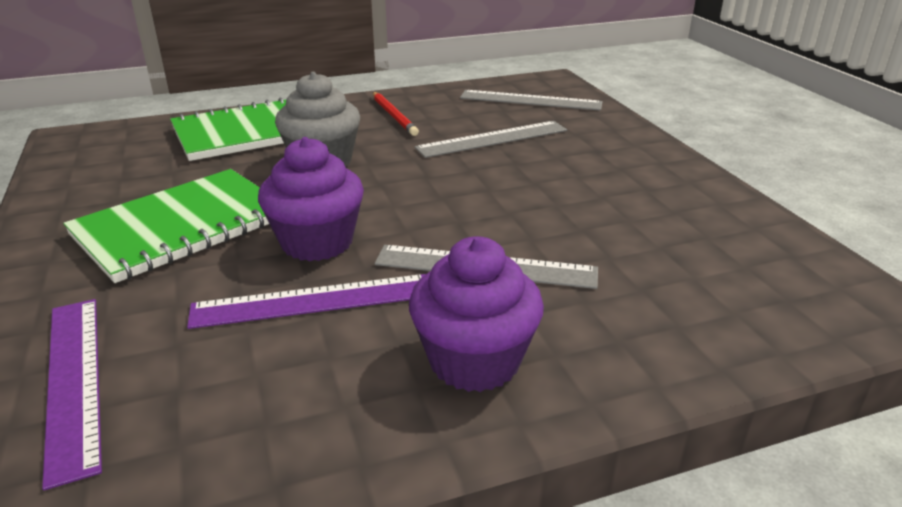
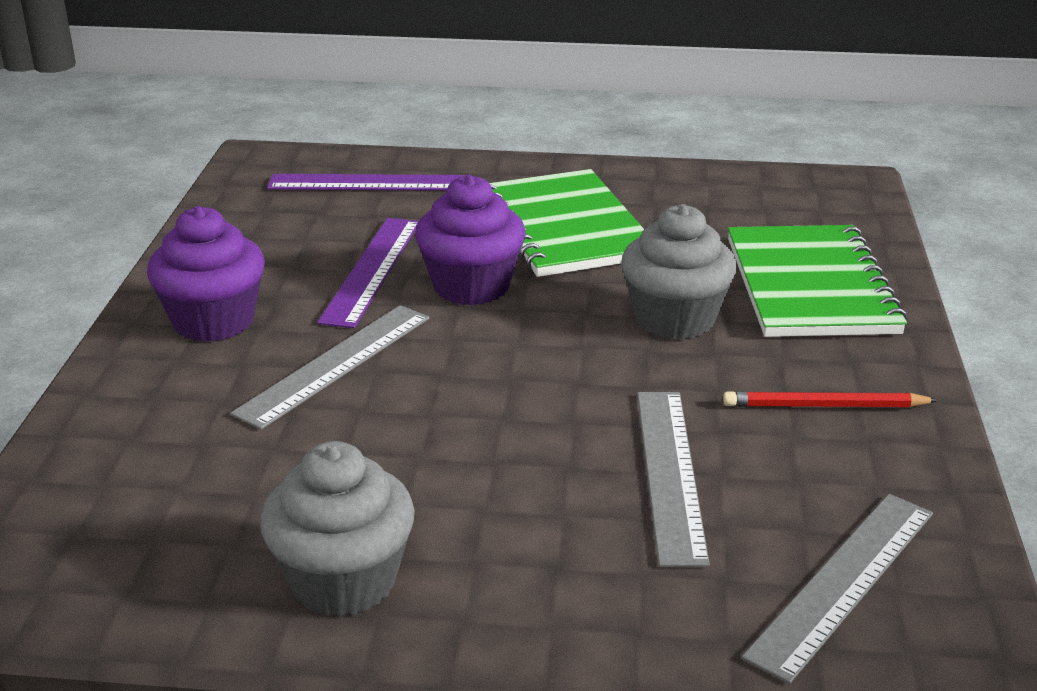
camera: 115 degrees right, 0 degrees up
(682, 195) = (343, 580): none -> grey cupcake

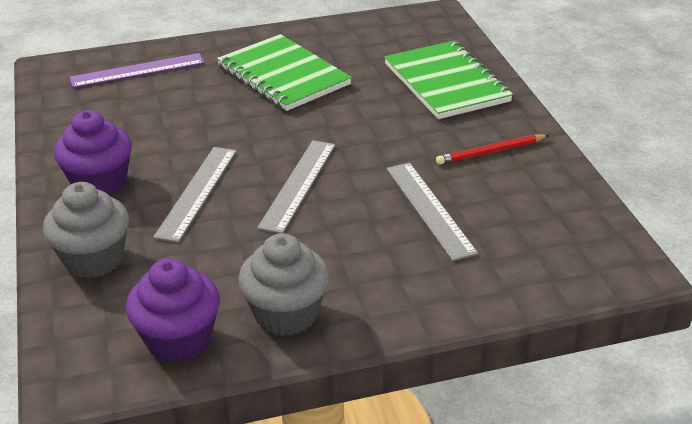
camera: 20 degrees left, 5 degrees up
(372, 270) = (180, 128): purple ruler -> none
(471, 286) = (249, 125): purple cupcake -> purple cupcake (179, 340)
(674, 319) = (381, 119): grey cupcake -> grey cupcake (94, 259)
(843, 582) = (549, 244): grey ruler -> grey ruler (298, 185)

